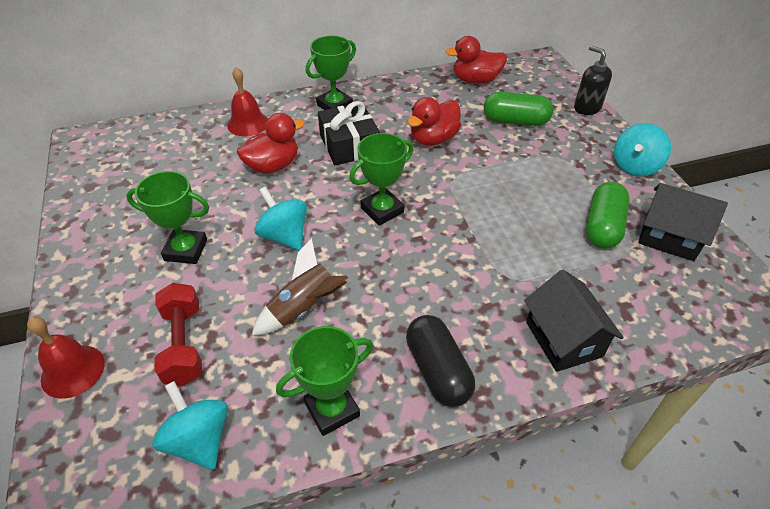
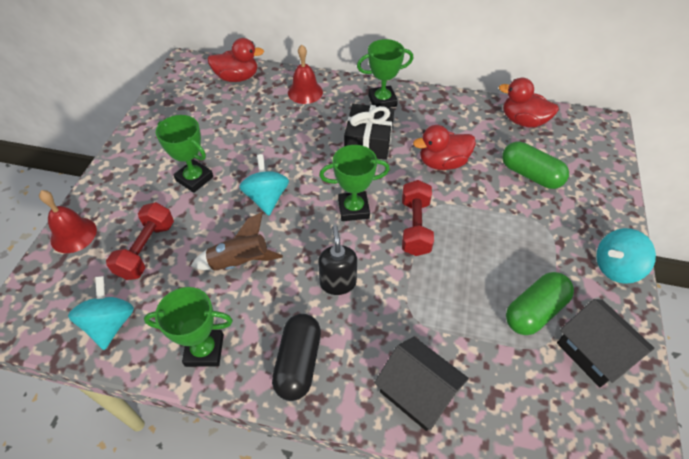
camera: 30 degrees right, 5 degrees up
(273, 165) = (298, 135): red duck -> red duck (237, 78)
(452, 202) = (415, 227): none -> red dumbbell
(563, 339) = (417, 392): black house -> black house turned 60 degrees counterclockwise
(587, 108) = (613, 189): black soap dispenser -> black soap dispenser (338, 282)

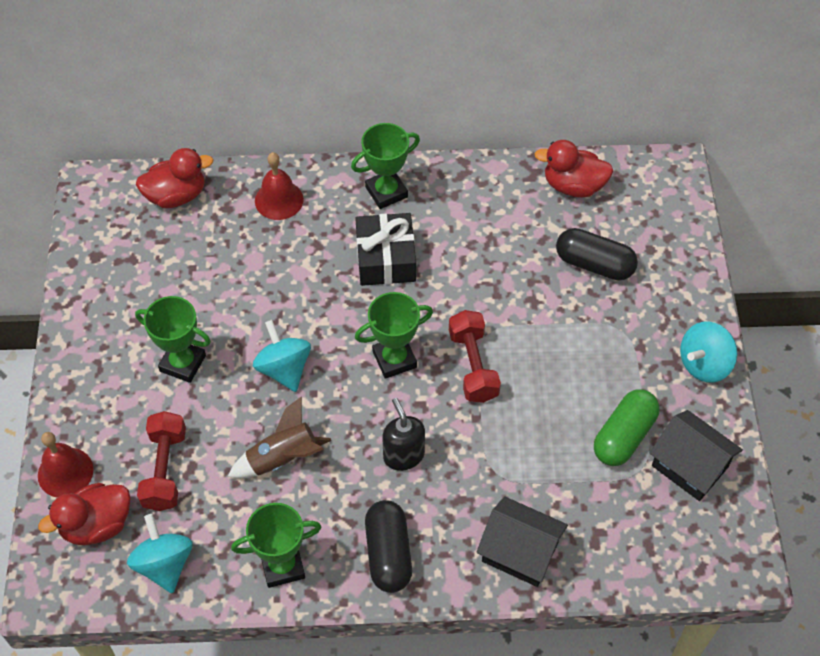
camera: 15 degrees left, 5 degrees up
(442, 163) = (486, 271): red duck -> red duck (97, 525)
(530, 175) = (594, 264): green capsule -> black capsule

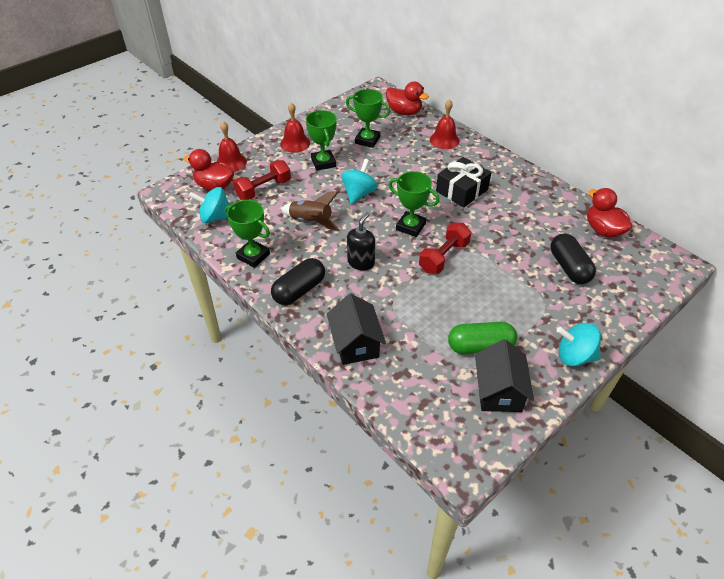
camera: 50 degrees right, 10 degrees down
(106, 367) = (295, 143): none -> red bell
(164, 564) = (215, 217): turquoise spinning top -> turquoise spinning top turned 120 degrees counterclockwise
(386, 192) = (498, 169): green trophy -> green trophy (367, 140)

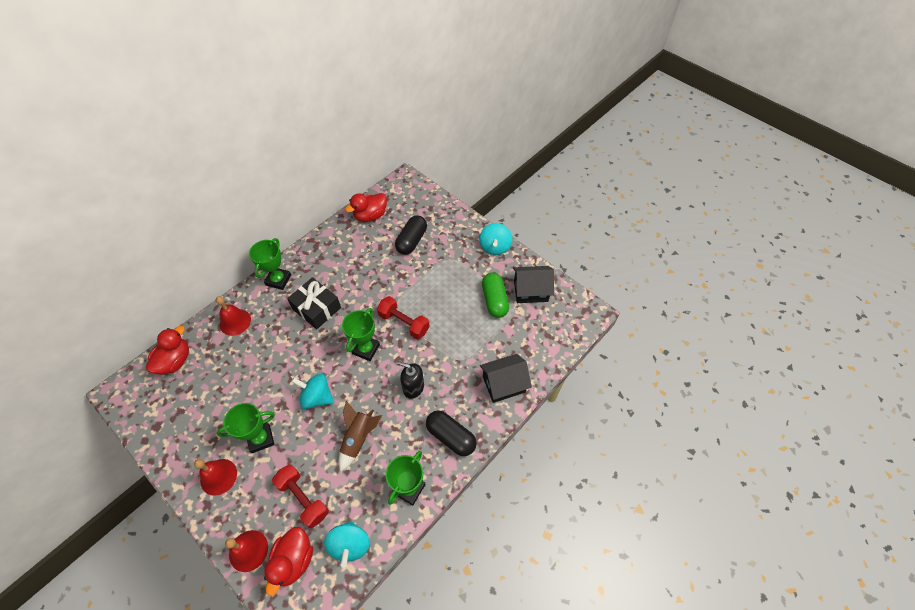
camera: 95 degrees left, 10 degrees up
(367, 140) = (224, 396): green trophy -> green trophy (278, 280)
(569, 267) = (412, 241): black capsule -> black capsule turned 45 degrees counterclockwise

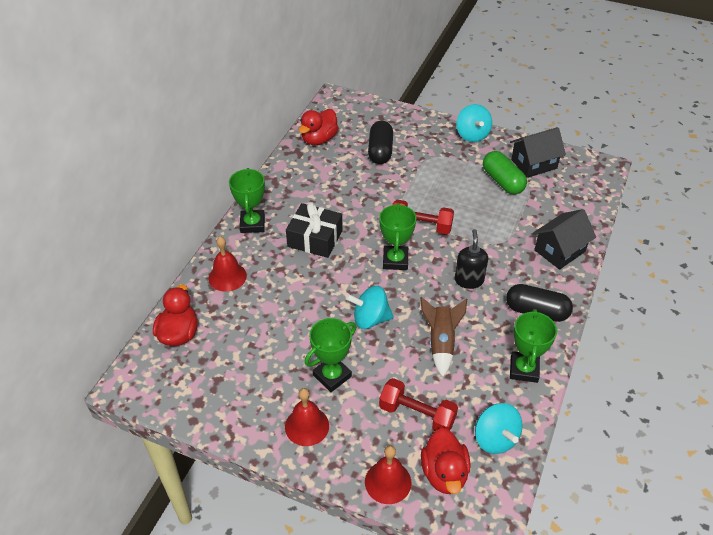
camera: 20 degrees left, 10 degrees down
(413, 387) = (469, 280): black soap dispenser -> black soap dispenser turned 90 degrees clockwise

